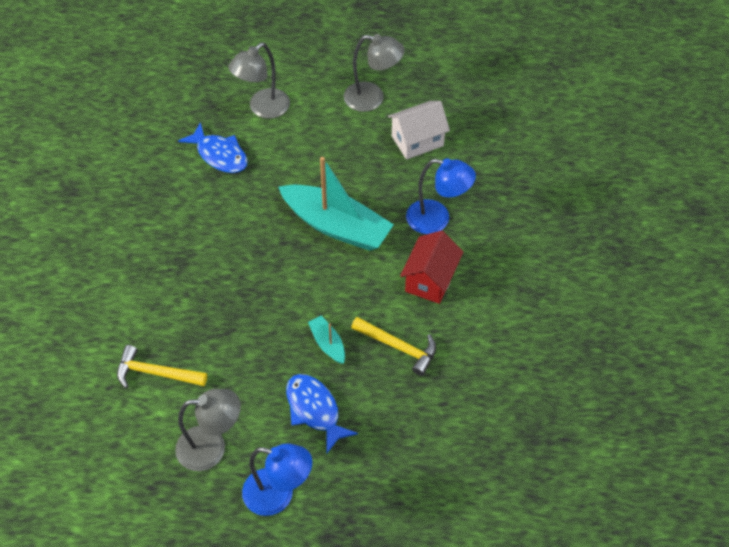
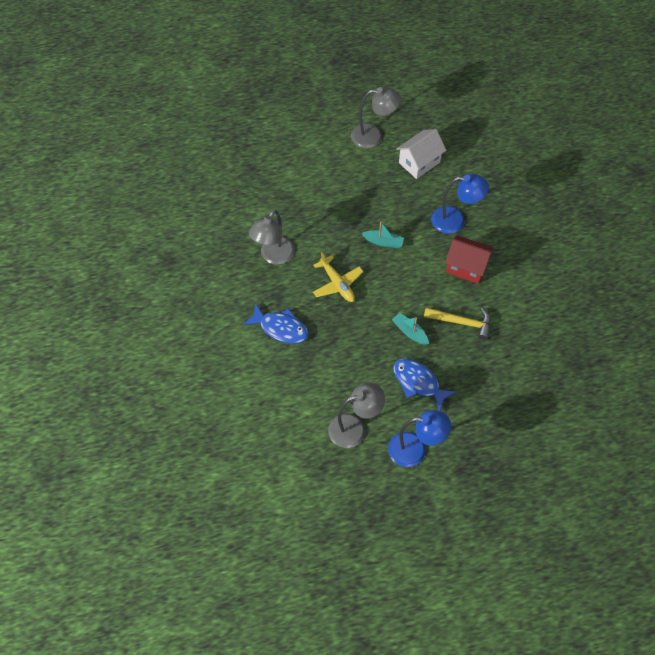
camera: 15 degrees left, 5 degrees up
(156, 373) = (292, 384): yellow hammer -> none
(219, 155) = (274, 206): blue fish -> blue fish (280, 328)
(260, 264) = (337, 284): none -> yellow plane
(263, 108) = (293, 162): grey lamp -> grey lamp (273, 256)
(336, 226) = (383, 242): turquoise boat -> turquoise boat, size x0.45
(430, 280) = (466, 267): red house -> red house turned 75 degrees counterclockwise

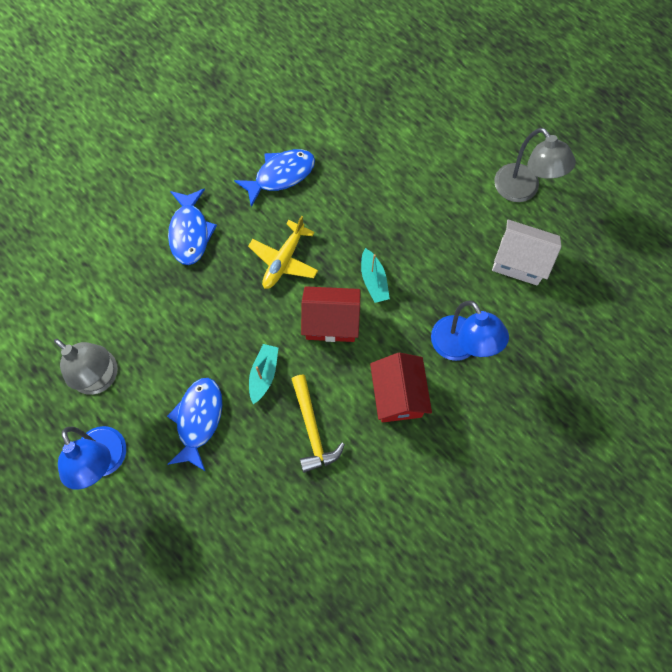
camera: 60 degrees right, 10 degrees up
(273, 256) = (280, 175): grey lamp -> blue fish
(397, 278) = (331, 322): none -> red house

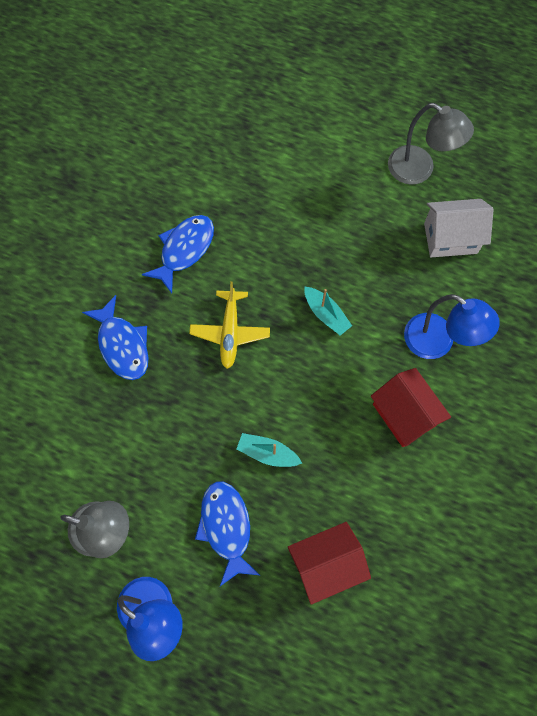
camera: 25 degrees left, 0 degrees up
(264, 374) = (267, 453): turquoise boat -> turquoise boat turned 60 degrees counterclockwise
(312, 429) = (341, 484): yellow hammer -> none
(331, 322) = (306, 372): red house -> red house (326, 563)

